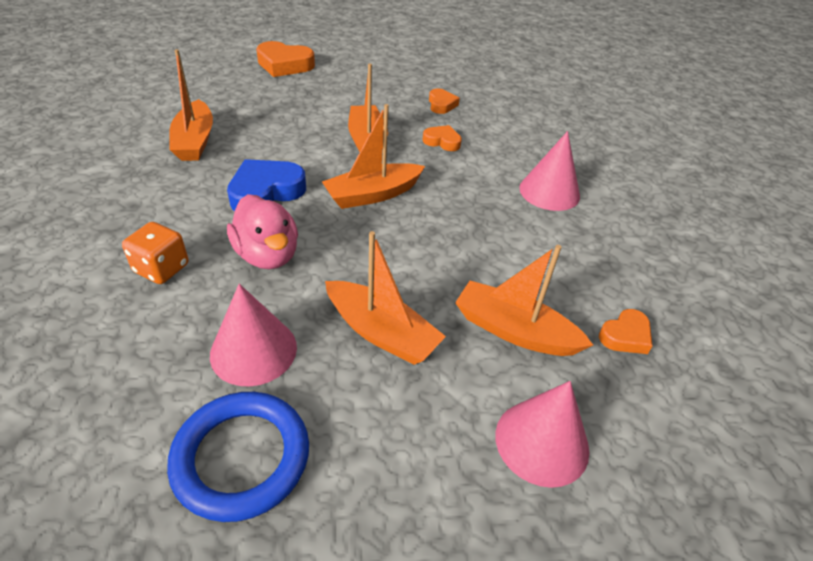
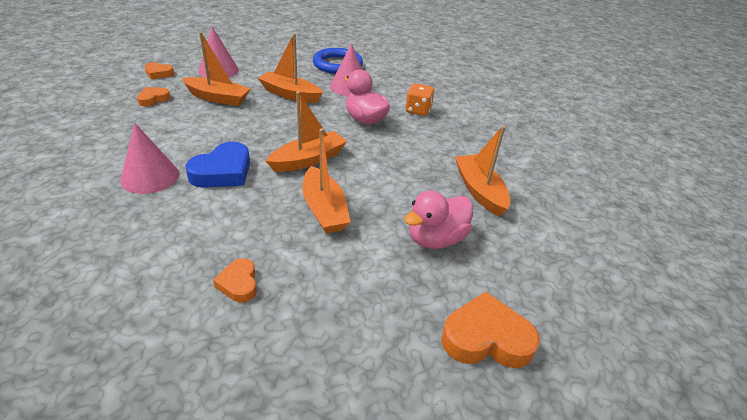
camera: 170 degrees right, 5 degrees down
(266, 192) = (390, 154): blue heart -> blue heart (223, 172)
(276, 111) = (435, 239): none -> pink duck
(442, 141) = (244, 220): orange heart -> orange heart (159, 73)

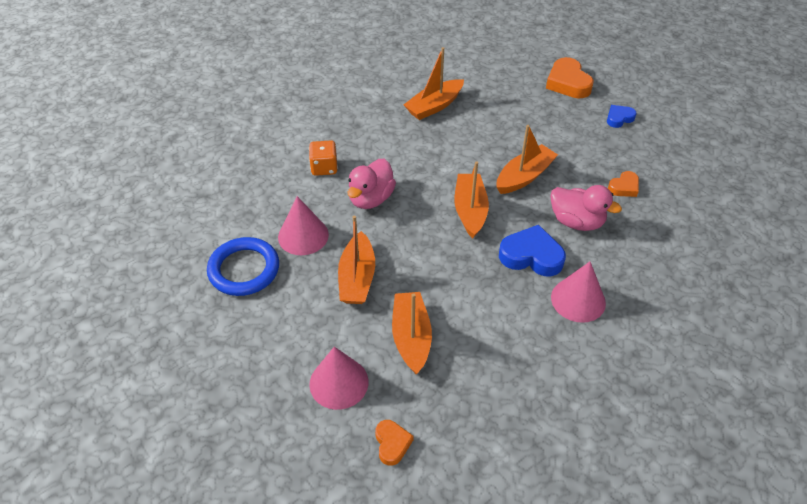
camera: 110 degrees left, 10 degrees up
(153, 99) = (458, 398): orange heart -> none
(308, 160) = (470, 210): orange boat -> orange boat turned 60 degrees clockwise
(370, 359) = (619, 118): none -> blue heart
(435, 239) = (507, 116): pink duck -> pink duck (576, 222)

